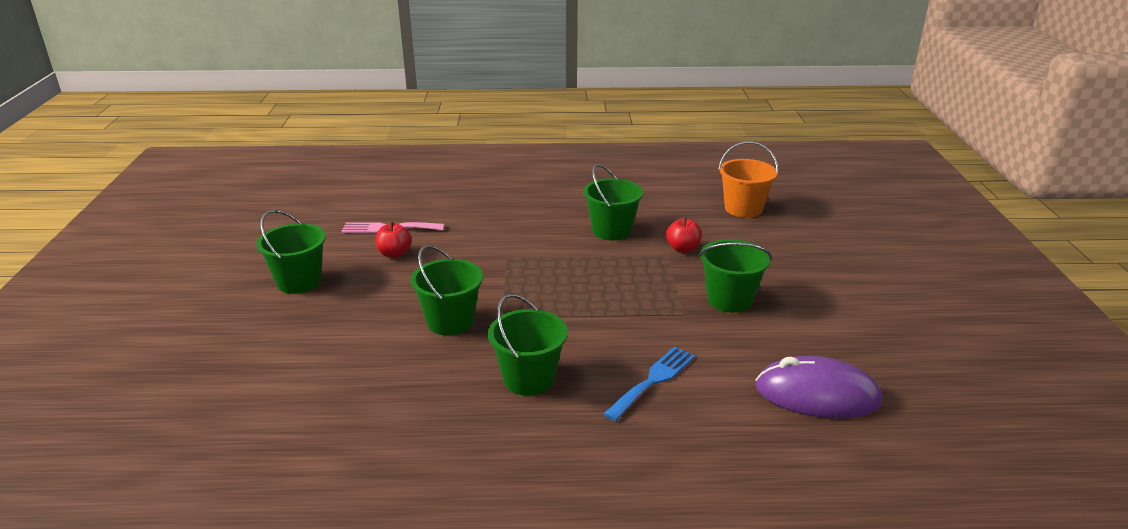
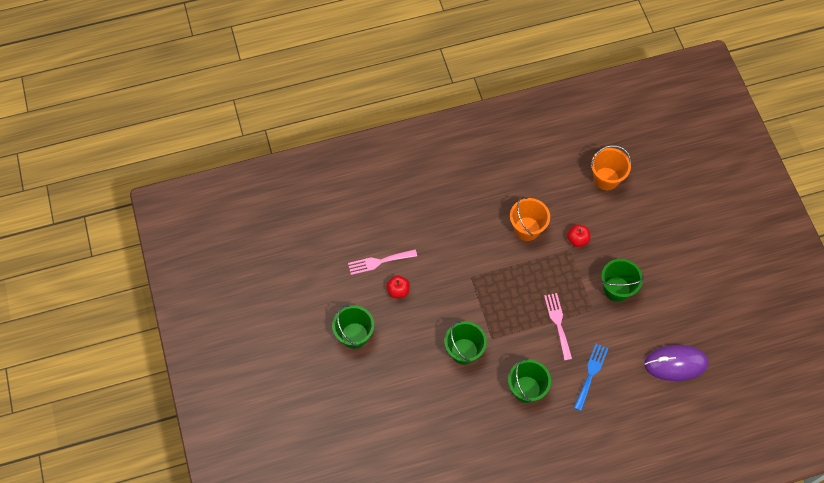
camera: 15 degrees left, 35 degrees up
(611, 231) = (527, 228): green bucket -> orange bucket
(618, 318) = (558, 323): none -> pink fork

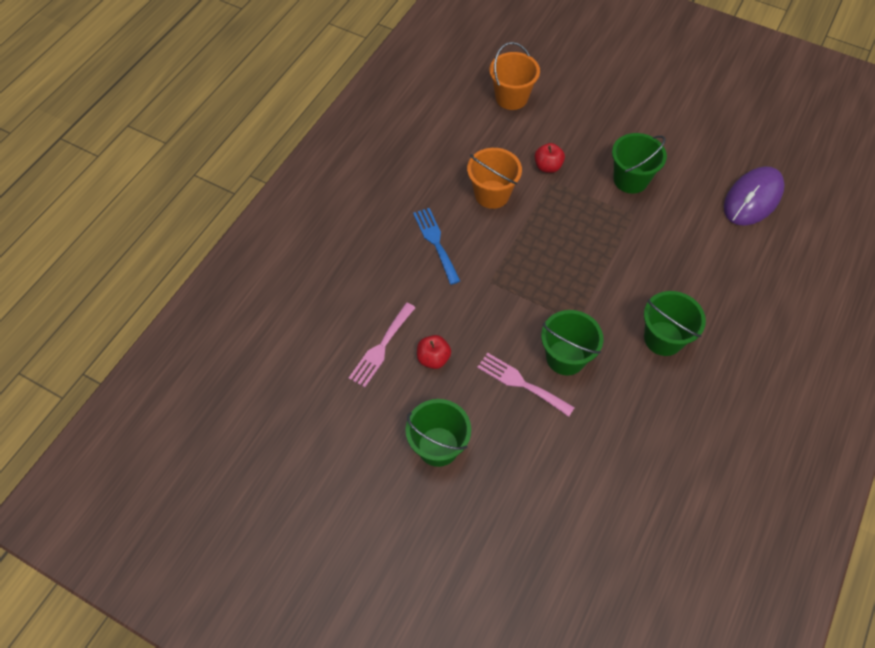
camera: 45 degrees left, 5 degrees down
(558, 323) = (618, 252): pink fork -> pink fork (521, 383)
(591, 374) = (699, 271): blue fork -> blue fork (436, 242)

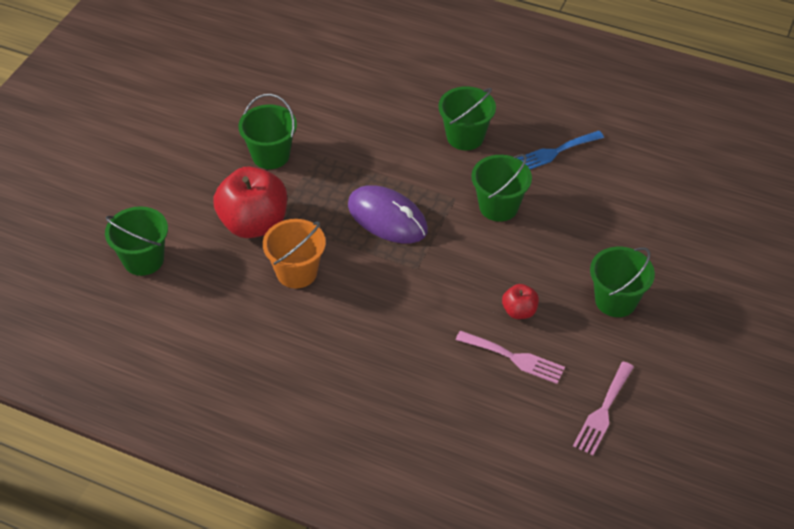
camera: 95 degrees left, 10 degrees down
(436, 242) = (369, 320): blue fork -> blue fork (554, 152)
(511, 97) = (143, 259): orange bucket -> green bucket
(521, 383) = (533, 239): pink fork -> pink fork (603, 411)
(547, 166) = (254, 224): red apple -> red apple, size x2.11
(752, 199) = (292, 67): purple mouse -> purple mouse (387, 218)

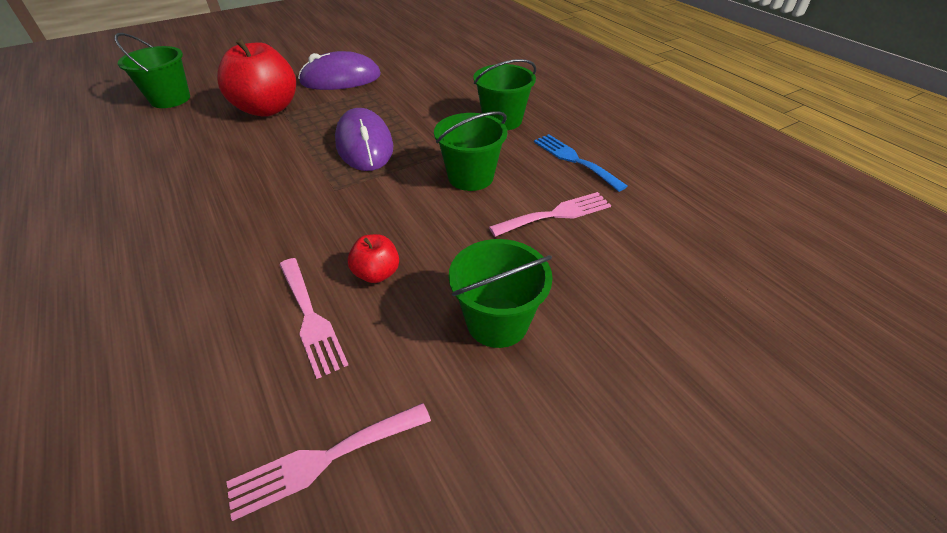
camera: 35 degrees right, 5 degrees down
(270, 155) = (341, 79): green bucket -> purple mouse
(297, 272) = (245, 149): orange bucket -> none
(554, 152) = (574, 160): blue fork -> blue fork turned 45 degrees clockwise
(583, 208) = (556, 214): none -> pink fork

